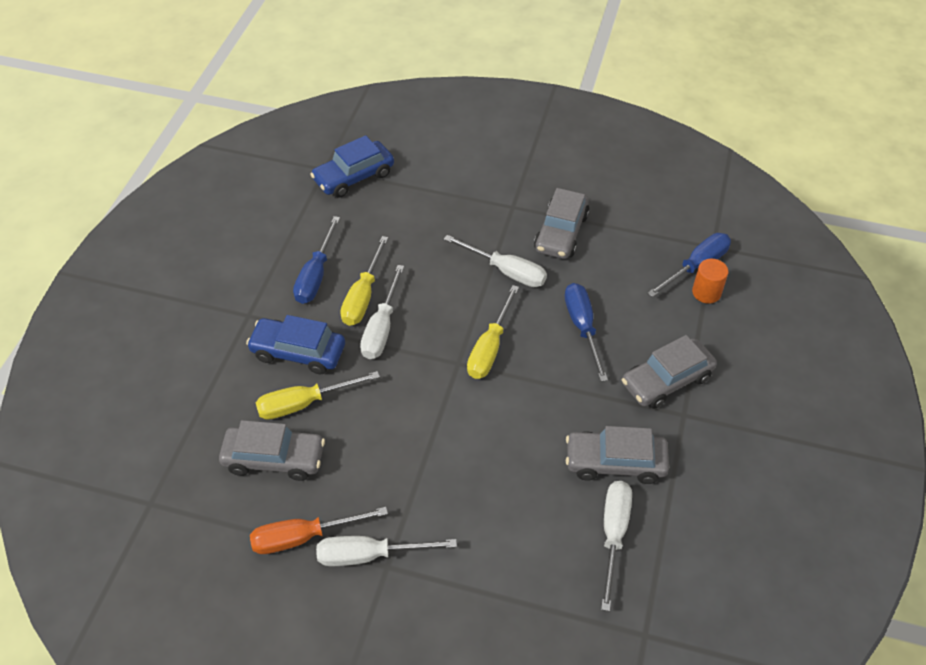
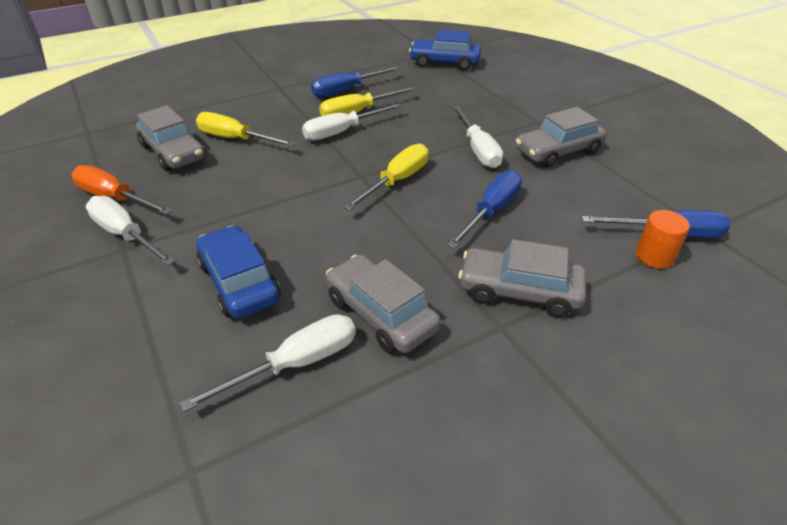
camera: 45 degrees right, 10 degrees down
(298, 352) = (275, 116): blue car -> blue car (239, 282)
(490, 348) = (397, 181): yellow screwdriver -> yellow screwdriver turned 150 degrees clockwise

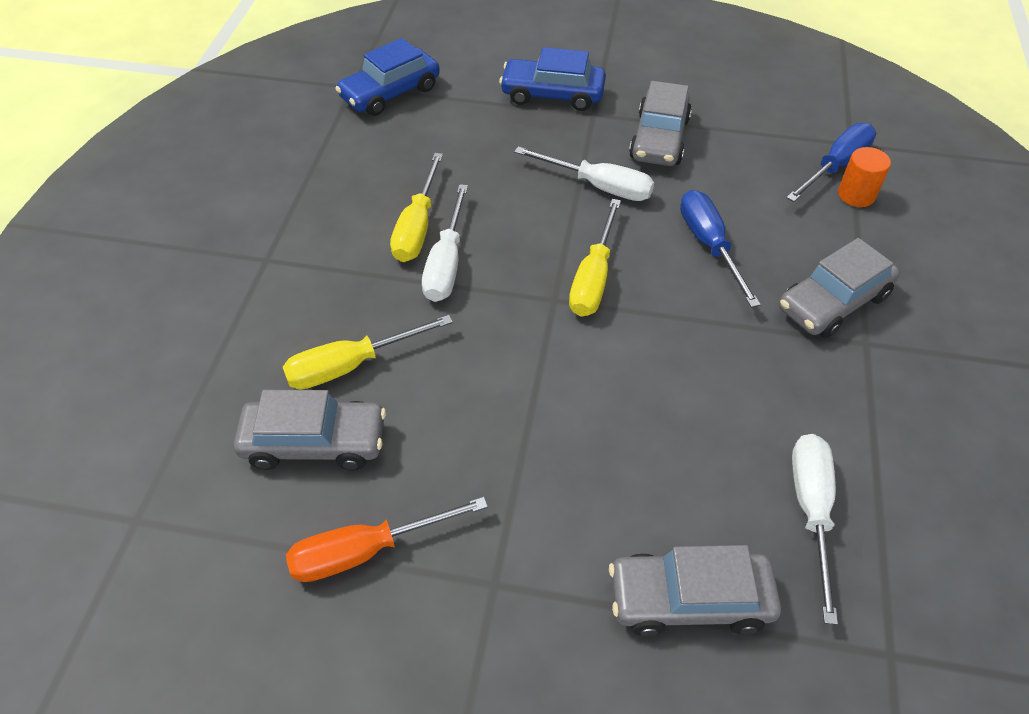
camera: 50 degrees left, 10 degrees up
(125, 235) = (466, 570): white screwdriver -> none
(239, 282) = (654, 498): blue car -> blue car (552, 94)
(346, 90) = (353, 206): blue screwdriver -> none
(380, 314) = (790, 412): grey car -> grey car (689, 600)
(397, 181) = (593, 278): yellow screwdriver -> yellow screwdriver turned 150 degrees counterclockwise

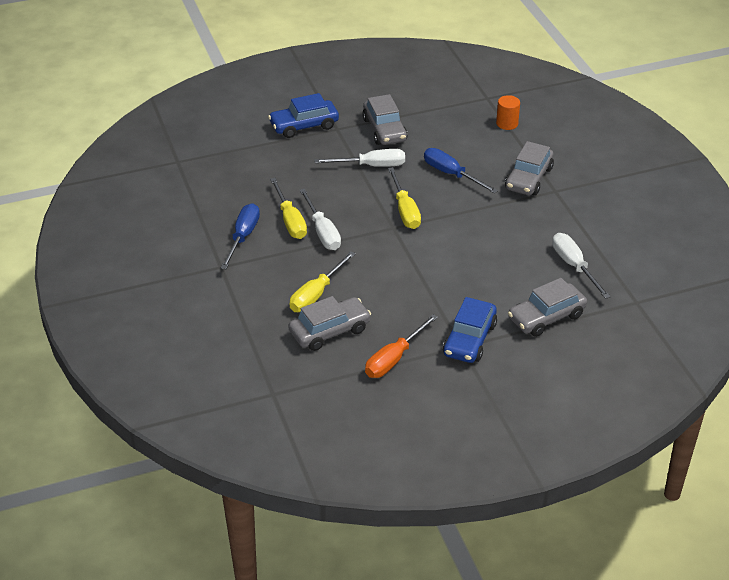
camera: 30 degrees left, 10 degrees down
(390, 93) = (205, 157): blue car -> blue car (469, 339)
(836, 166) = (487, 112): blue screwdriver -> blue screwdriver (243, 237)

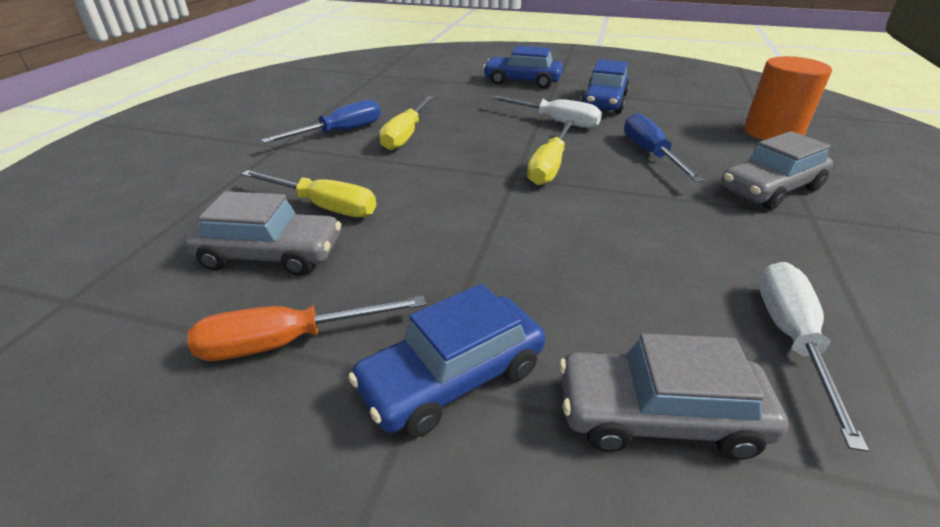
camera: 35 degrees right, 5 degrees down
(316, 294) = (324, 206): yellow screwdriver -> yellow screwdriver turned 135 degrees counterclockwise
(322, 232) = (425, 154): white screwdriver -> none
(384, 130) = (604, 102): grey car -> blue car
(507, 123) = (772, 133): orange cylinder -> orange cylinder, size x1.74

